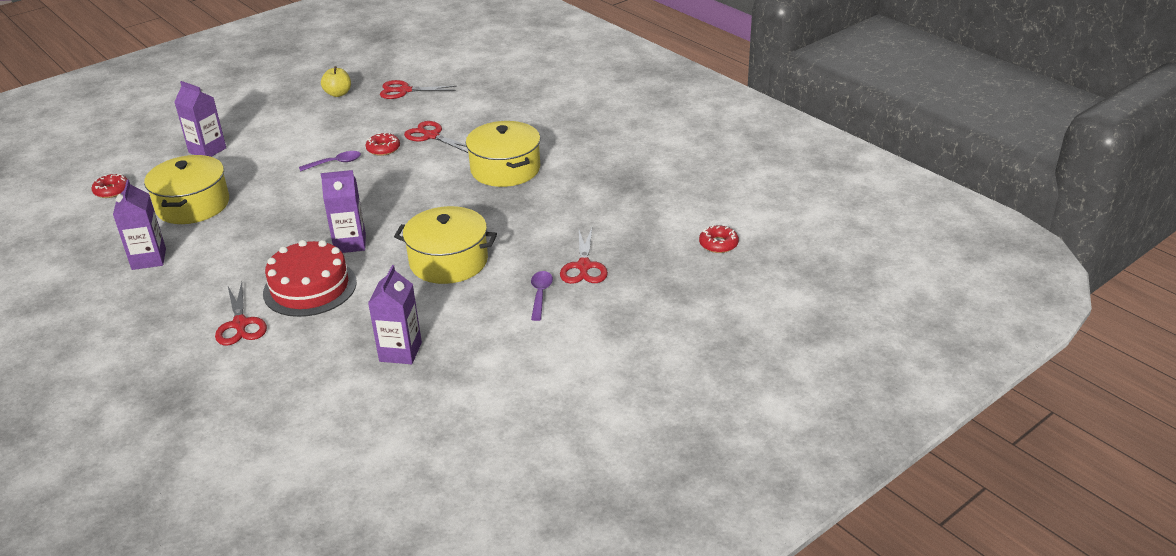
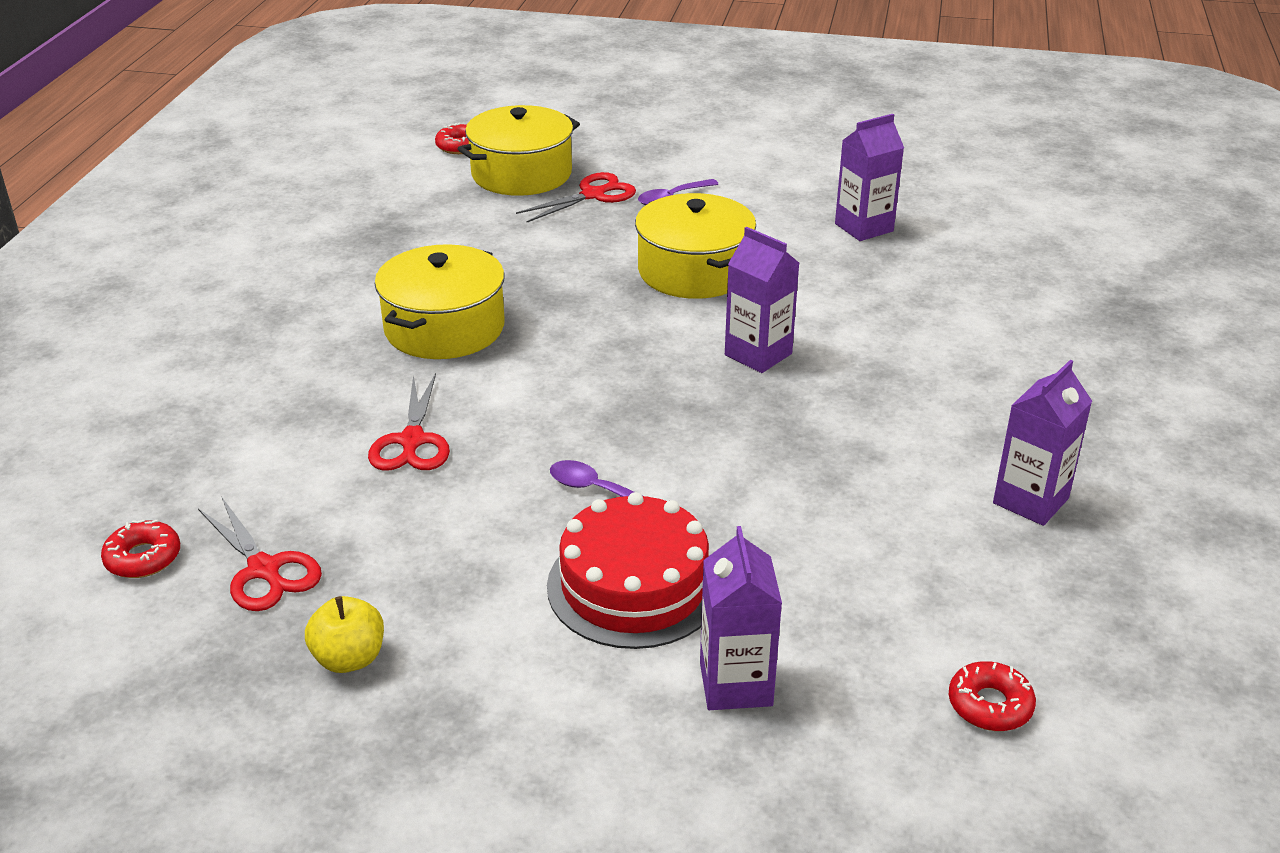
camera: 130 degrees left, 0 degrees up
(193, 205) = (883, 561): yellow pot -> yellow pot (521, 174)
(240, 324) = (990, 339): red scissors -> none
(310, 287) = (869, 333): red cake -> red cake (634, 585)
(383, 149) = (502, 467): red donut -> red donut (143, 558)

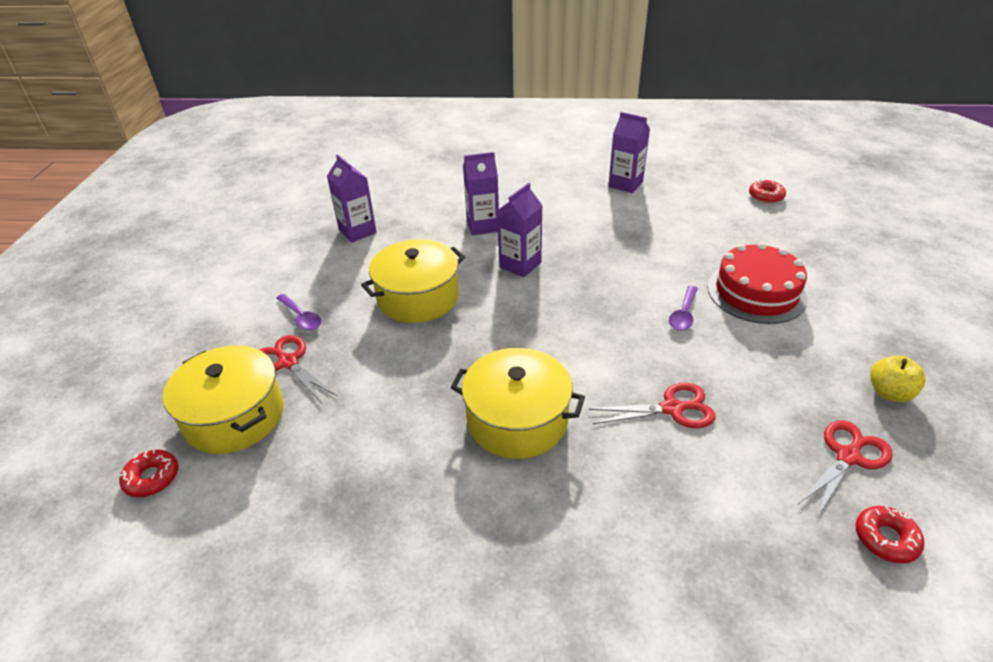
camera: 95 degrees left, 5 degrees up
(736, 684) = (802, 256): purple carton -> purple carton (482, 226)

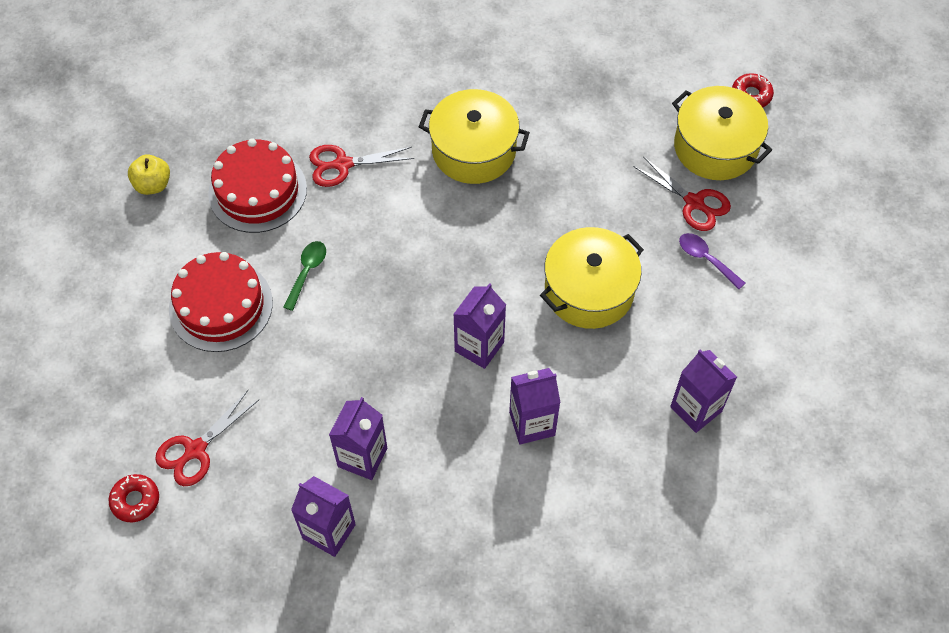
camera: 175 degrees right, 20 degrees up
(608, 212) = (362, 457): none -> purple carton
(683, 314) = (307, 272): purple spoon -> green spoon
(763, 384) = (257, 191): none -> red cake
(848, 456) = (217, 128): red scissors -> red scissors (195, 450)
(885, 539) = (222, 72): red donut -> none

